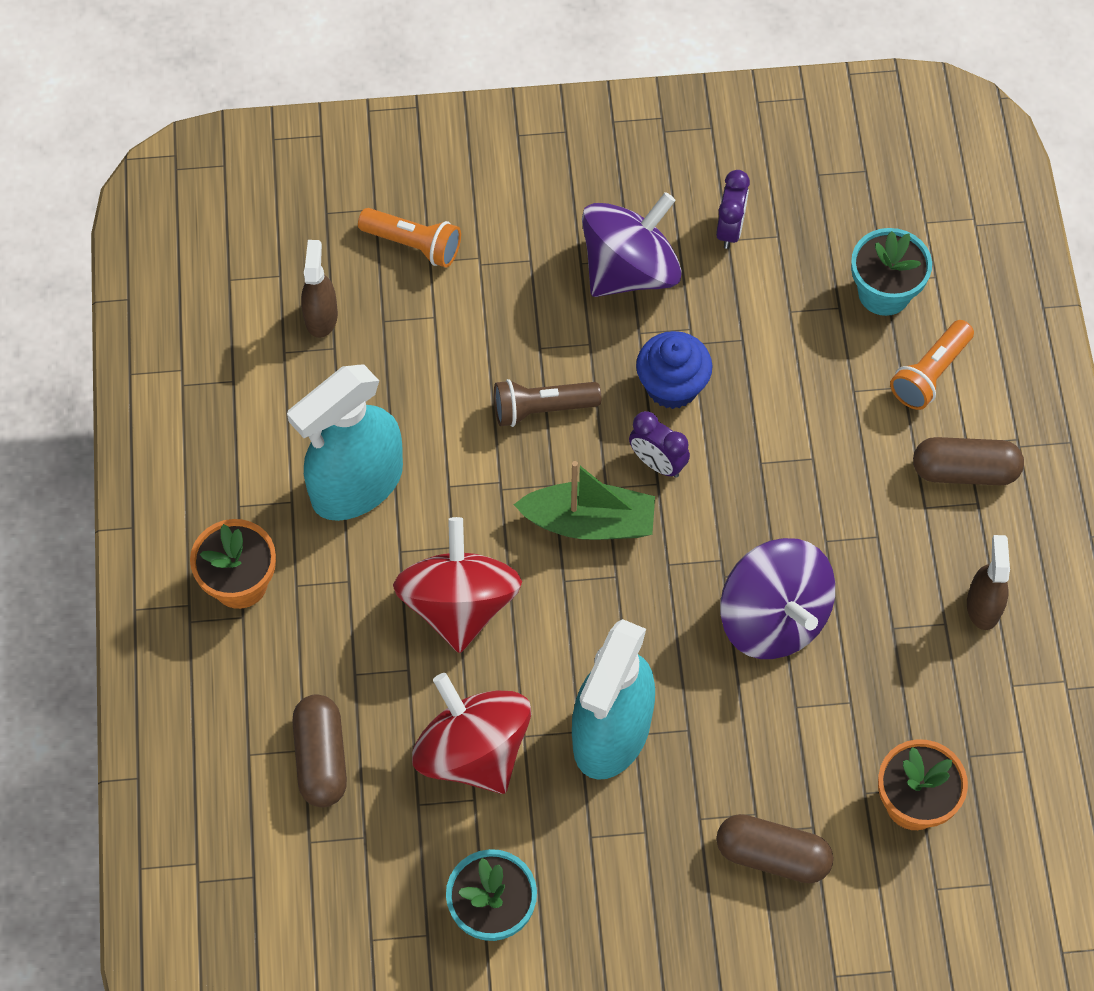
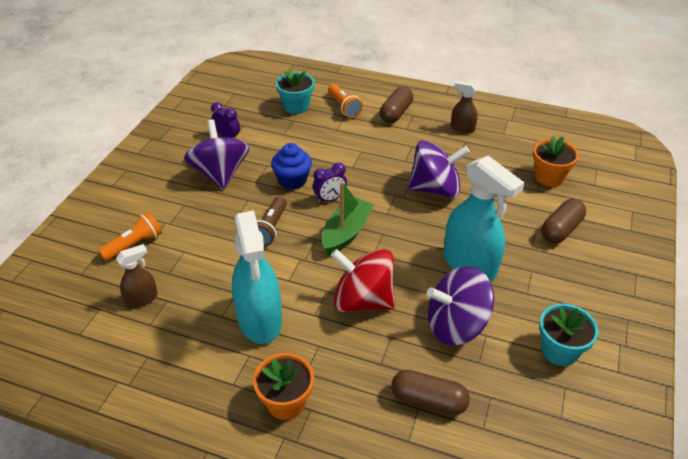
camera: 65 degrees left, 20 degrees down
(321, 316) = (142, 299): brown spray bottle -> brown spray bottle turned 120 degrees clockwise
(473, 751) = (456, 325): red spinning top -> purple spinning top

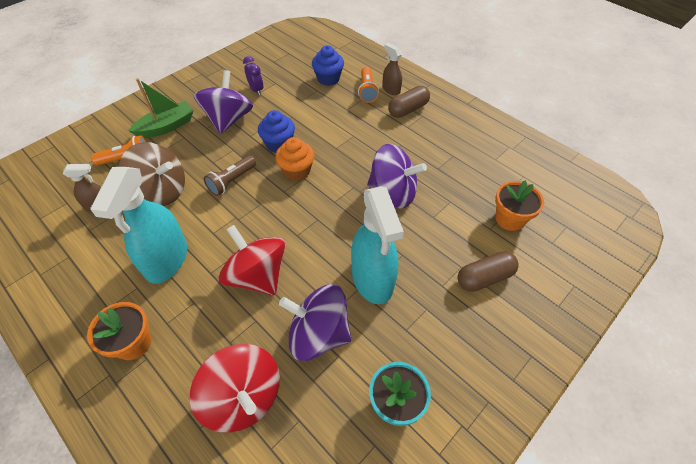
camera: 25 degrees right, 10 degrees up
(202, 262) = (162, 191): none -> brown spinning top
(296, 106) = (328, 79): turquoise flower pot -> blue cupcake
(330, 199) = (297, 171): purple clock -> orange cupcake
(346, 233) = (288, 207): green boat -> green boat (166, 127)
(428, 400) = (243, 397): brown capsule -> red spinning top
(462, 128) = (458, 142): brown spray bottle -> brown spray bottle (391, 89)

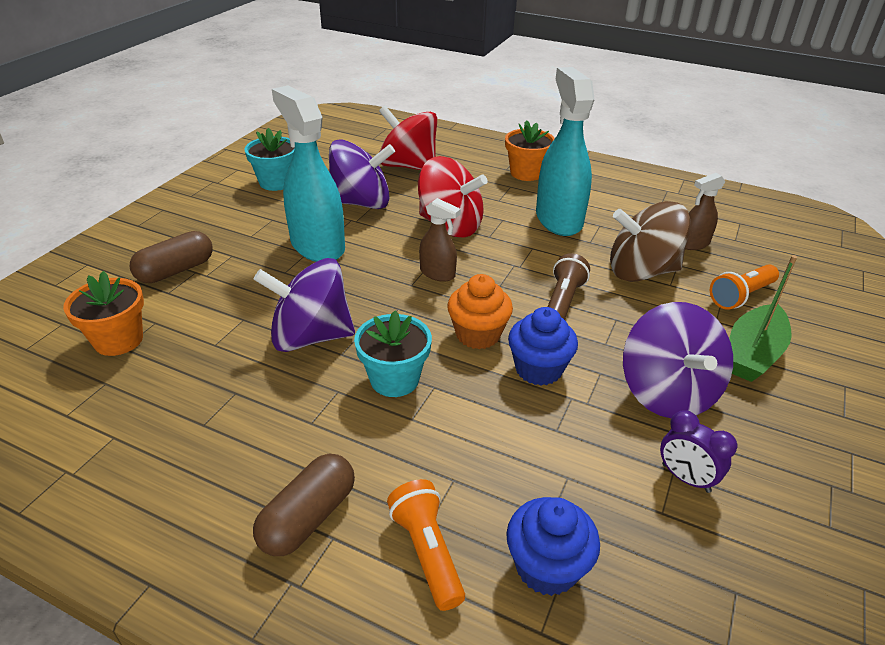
camera: 160 degrees right, 15 degrees down
(354, 156) = (394, 379): none -> turquoise flower pot
(391, 89) = (365, 576): brown spray bottle -> brown spray bottle (437, 273)

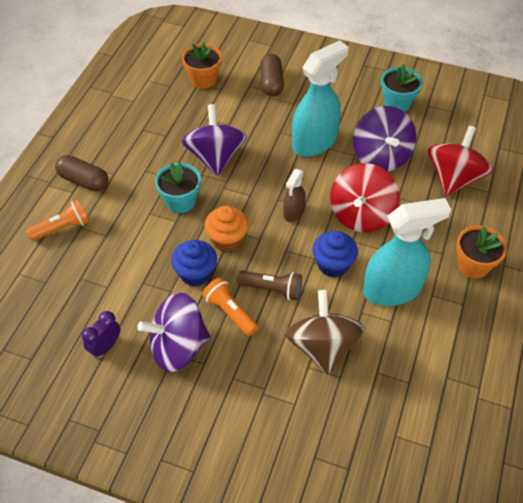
camera: 85 degrees right, 15 degrees up
(176, 270) = (271, 83): brown capsule -> brown capsule turned 45 degrees clockwise
(547, 567) = (51, 276): blue cupcake -> blue cupcake (333, 264)
(693, 244) = (378, 395): brown spray bottle -> none
(741, 296) = (300, 420): orange flashlight -> orange flashlight (230, 312)
(752, 354) = (224, 411): green boat -> none

